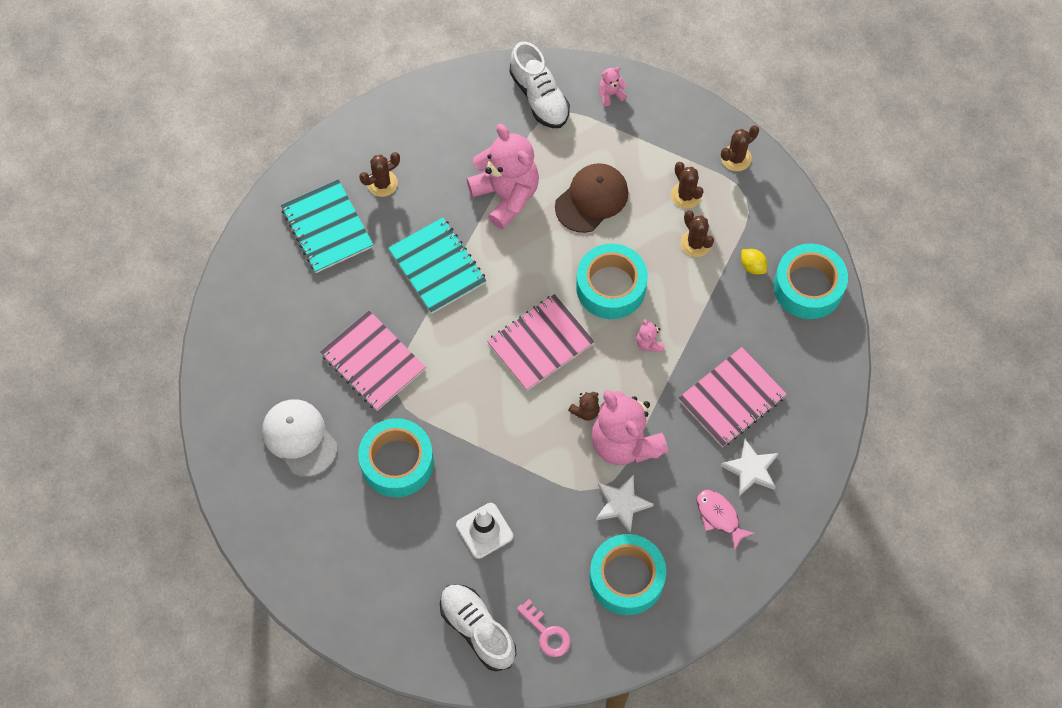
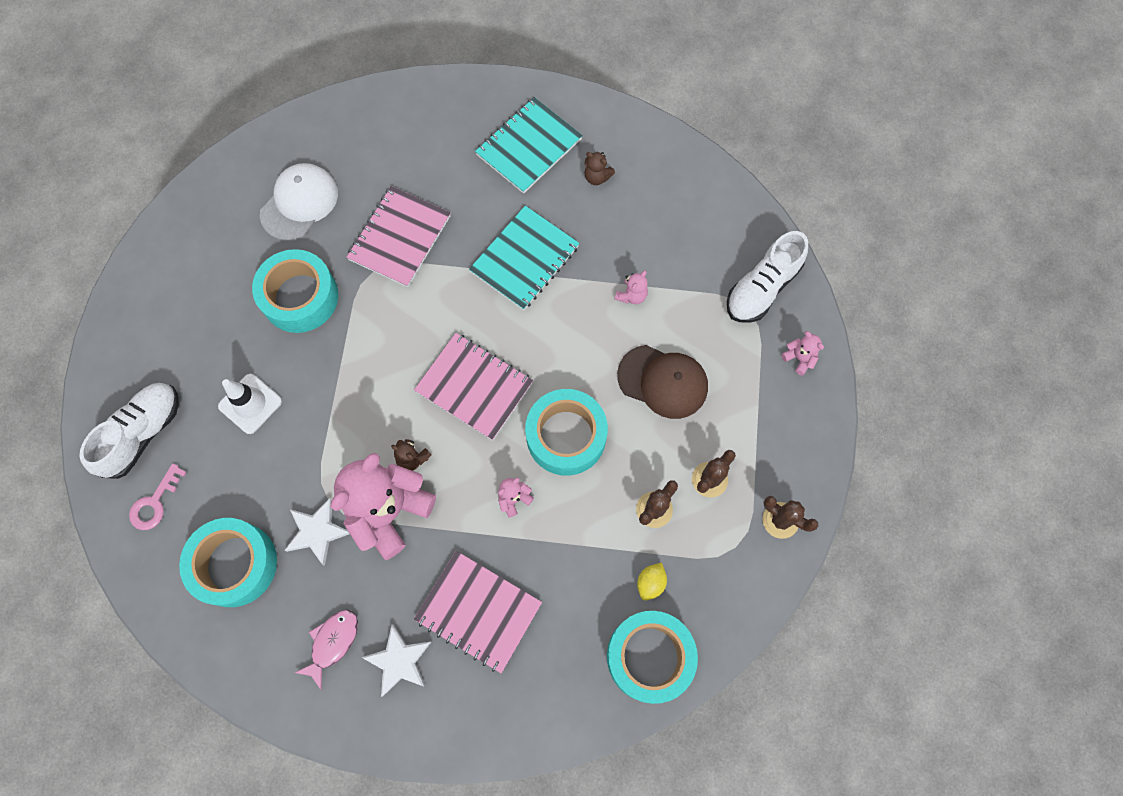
camera: 70 degrees right, 5 degrees up
(382, 183) = (597, 177): brown cactus -> brown teddy bear
(506, 195) = (631, 295): pink teddy bear -> pink teddy bear, size x0.41

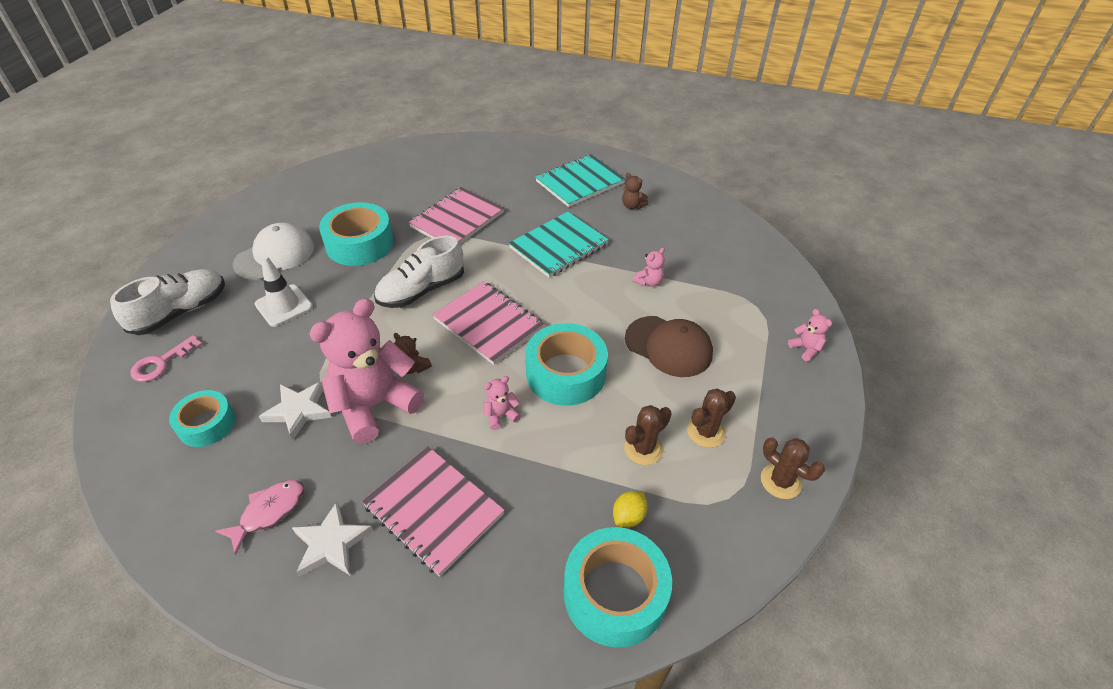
camera: 10 degrees right, 25 degrees down
(235, 564) = (207, 424): turquoise tape -> turquoise tape, size x0.63
(299, 203) = (384, 190): white cap -> white cap (275, 255)
(762, 288) = (771, 294): white shoe -> white shoe (421, 290)

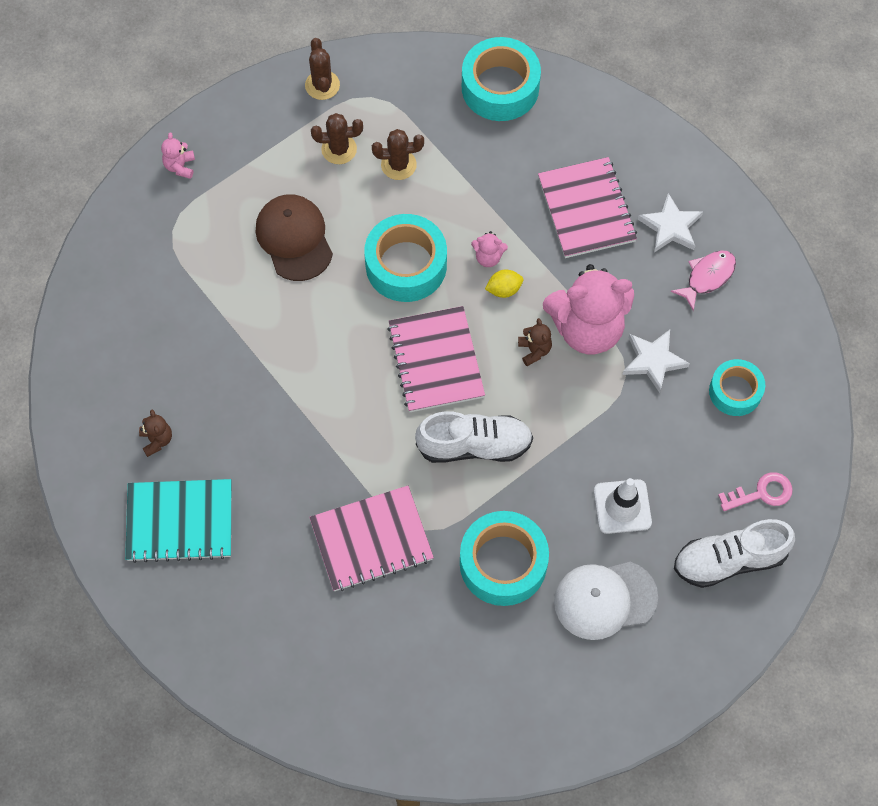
camera: 145 degrees left, 20 degrees up
(269, 512) = (707, 277): pink fish -> pink fish turned 150 degrees clockwise
(558, 246) = (291, 425): turquoise notebook -> none
(628, 516) = (451, 125): yellow lemon -> yellow lemon (504, 289)
(649, 282) = (243, 320): pink teddy bear -> none

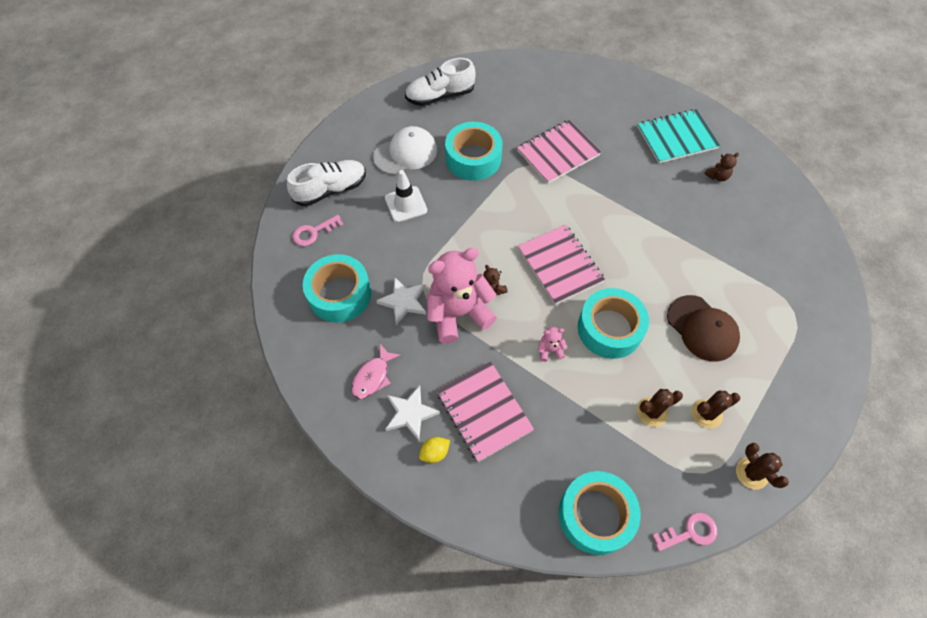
camera: 165 degrees right, 5 degrees down
(157, 440) = (717, 176): brown teddy bear -> brown teddy bear turned 90 degrees counterclockwise
(180, 166) = (821, 365): pink teddy bear -> none
(412, 52) = (690, 532): none -> pink key
(474, 445) = (513, 218): white shoe -> white shoe (440, 96)
(504, 289) = (529, 328): yellow lemon -> yellow lemon (435, 452)
(735, 391) = (339, 294): turquoise tape -> turquoise tape, size x1.60

